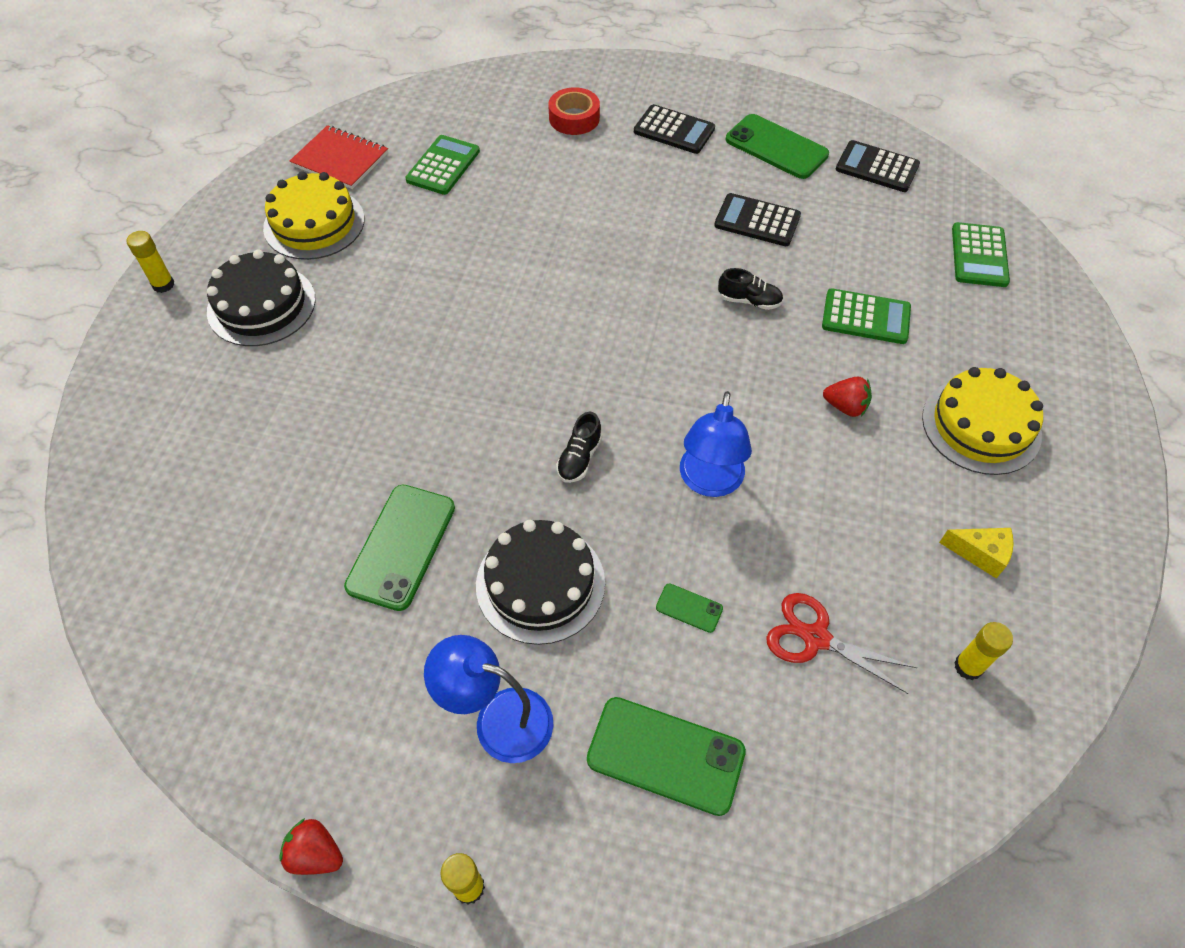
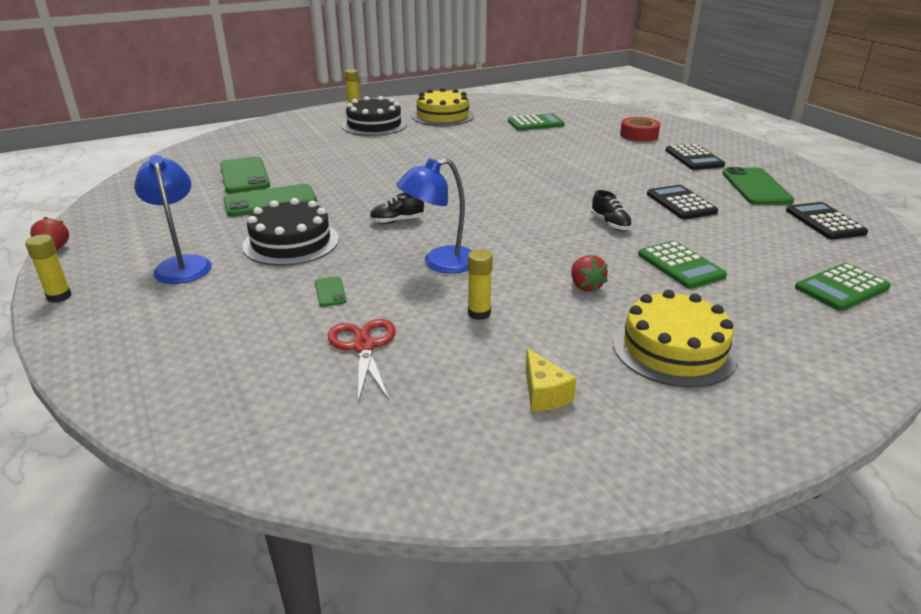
camera: 50 degrees right, 25 degrees down
(340, 159) = (493, 106): red notebook -> none
(665, 755) = (205, 324): green phone -> green phone (244, 176)
(968, 666) = (422, 428): yellow glue stick -> yellow glue stick (479, 313)

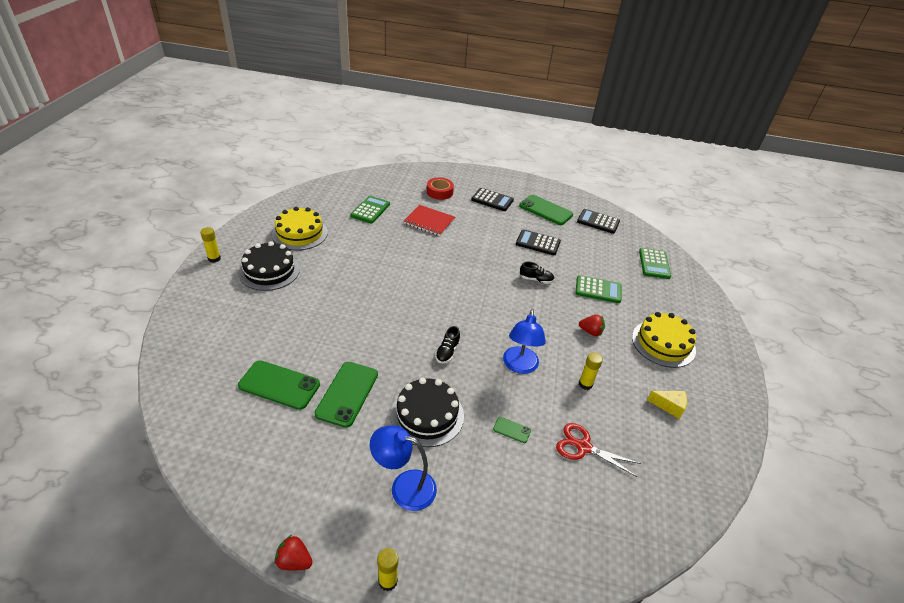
camera: 55 degrees left, 10 degrees up
(579, 147) = (429, 222): none -> red notebook

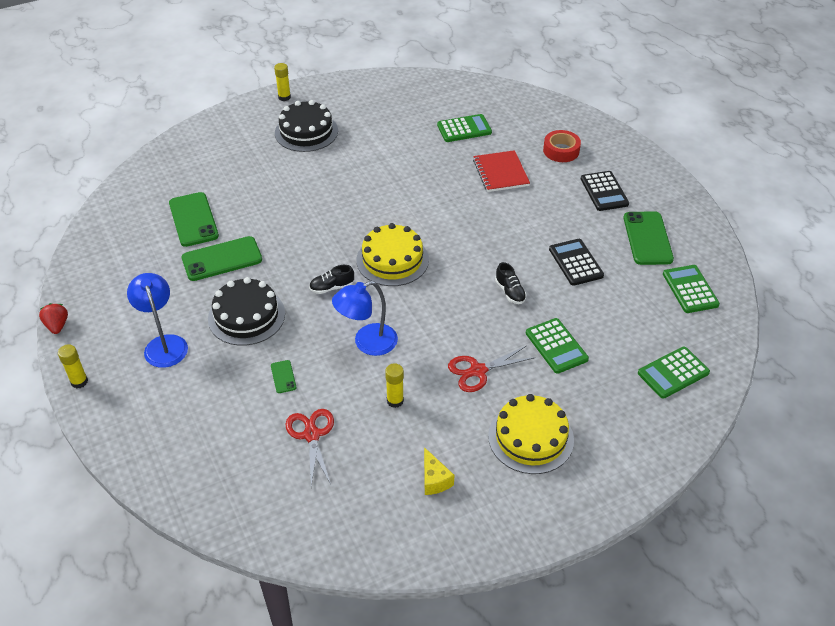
camera: 55 degrees right, 5 degrees up
(300, 233) = (373, 114): yellow cake -> yellow cake (392, 260)
(590, 332) = (478, 371): red strawberry -> red scissors
(598, 222) = (690, 289): black calculator -> green calculator

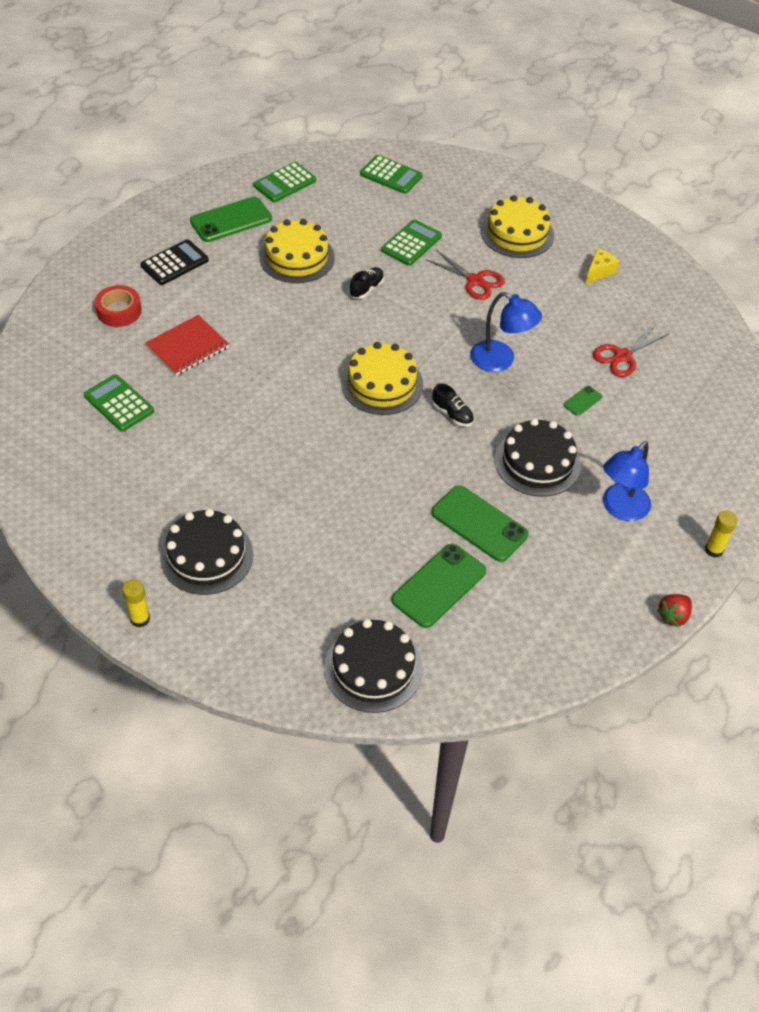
camera: 120 degrees left, 5 degrees up
(166, 171) = (373, 668): none -> black cake
(395, 401) = (547, 319): yellow glue stick -> none
(575, 262) = (297, 257): black calculator -> yellow cake

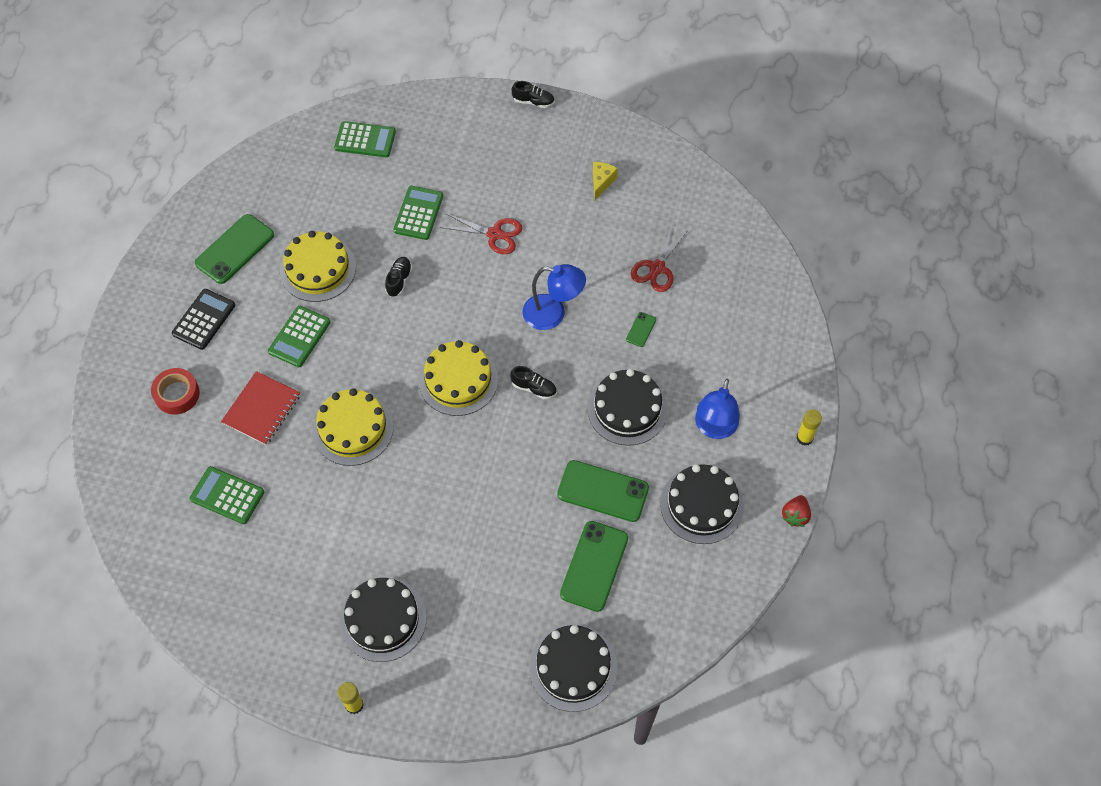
camera: 20 degrees left, 10 degrees up
(284, 183) = (267, 186): green calculator -> green calculator (299, 337)
(517, 233) = (511, 165): yellow cake -> yellow cake (353, 428)
(562, 192) = (533, 101): none -> black shoe
(576, 571) = (701, 505): none -> black cake

